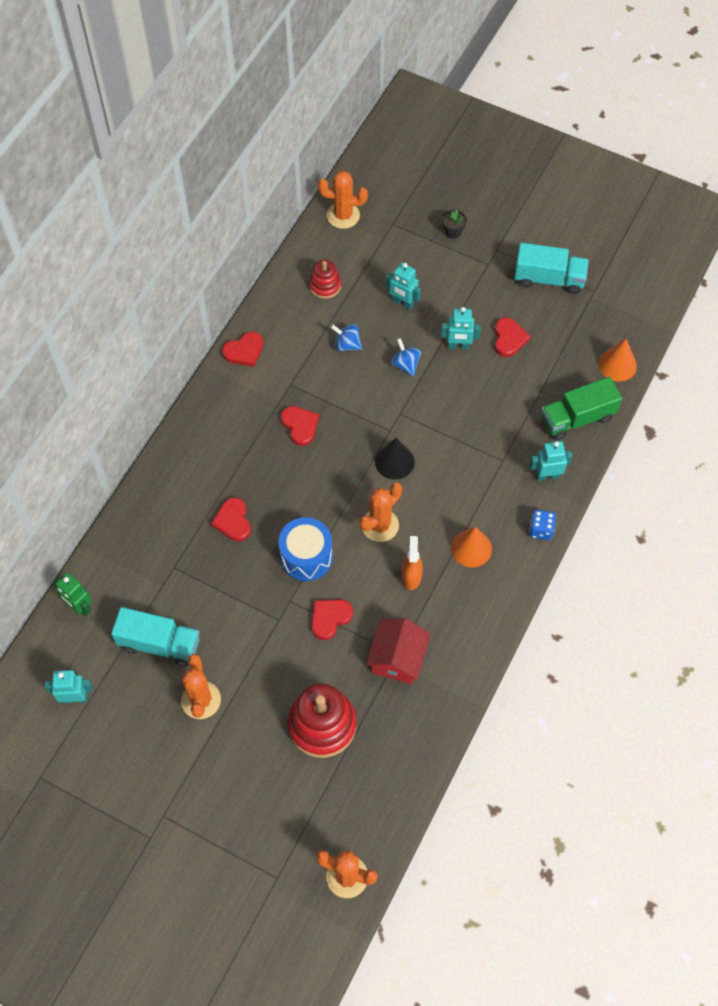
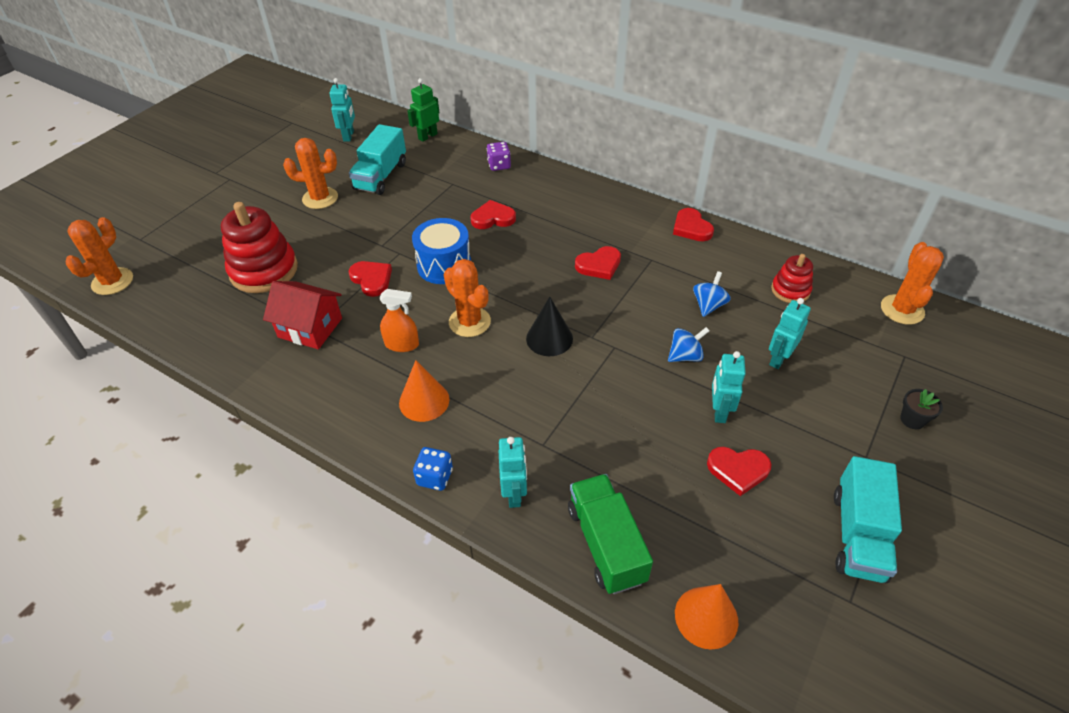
camera: 95 degrees right, 15 degrees down
(140, 524) = (499, 165): none -> purple dice

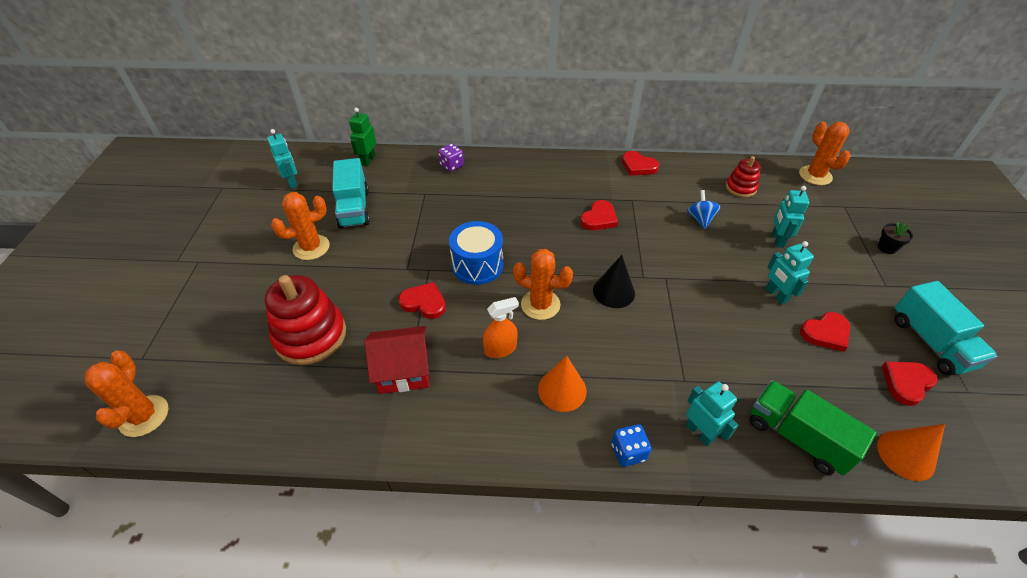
camera: 30 degrees left, 0 degrees up
(493, 218) = (484, 210): red heart -> red heart (906, 383)
(685, 356) = (718, 264): blue spinning top -> none

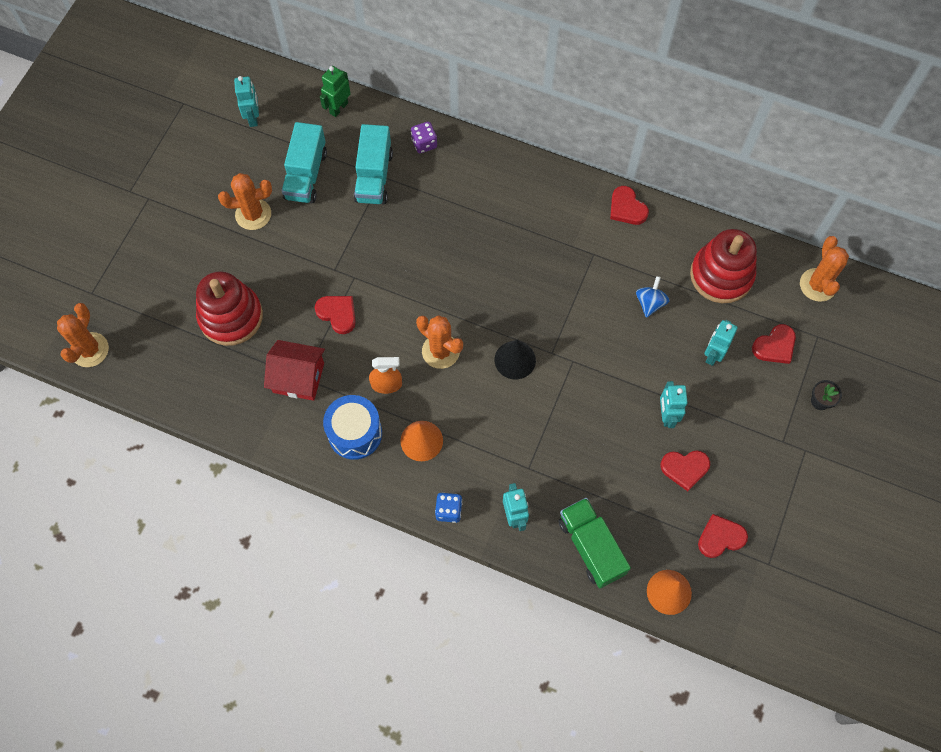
camera: 20 degrees right, 20 degrees up
(477, 265) = (401, 287): blue drum -> blue drum (355, 433)
(599, 218) = (546, 268): red heart -> red heart (774, 346)
(740, 188) = (721, 275): red stacking toy -> red stacking toy, size x1.83
(931, 342) = (775, 511): turquoise truck -> turquoise truck (374, 176)

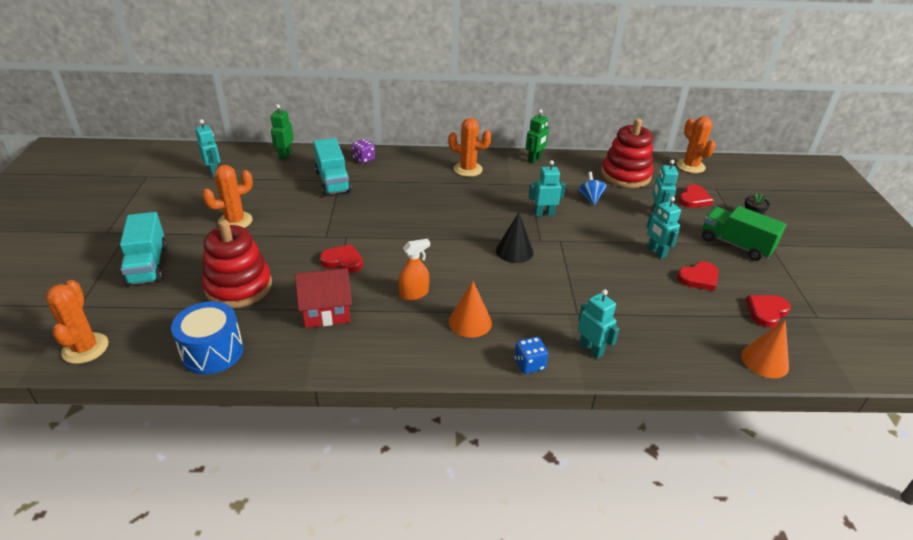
camera: 25 degrees left, 30 degrees down
(306, 175) = (274, 191): turquoise truck -> turquoise truck (148, 265)
(355, 433) = (403, 334): blue drum -> blue drum (212, 352)
(440, 351) = (449, 261): orange cactus -> orange cactus (468, 169)
(580, 312) = (544, 214): none -> turquoise robot
(591, 547) = (674, 350): green truck -> green truck (735, 245)
(627, 208) = (534, 159): red heart -> green robot

